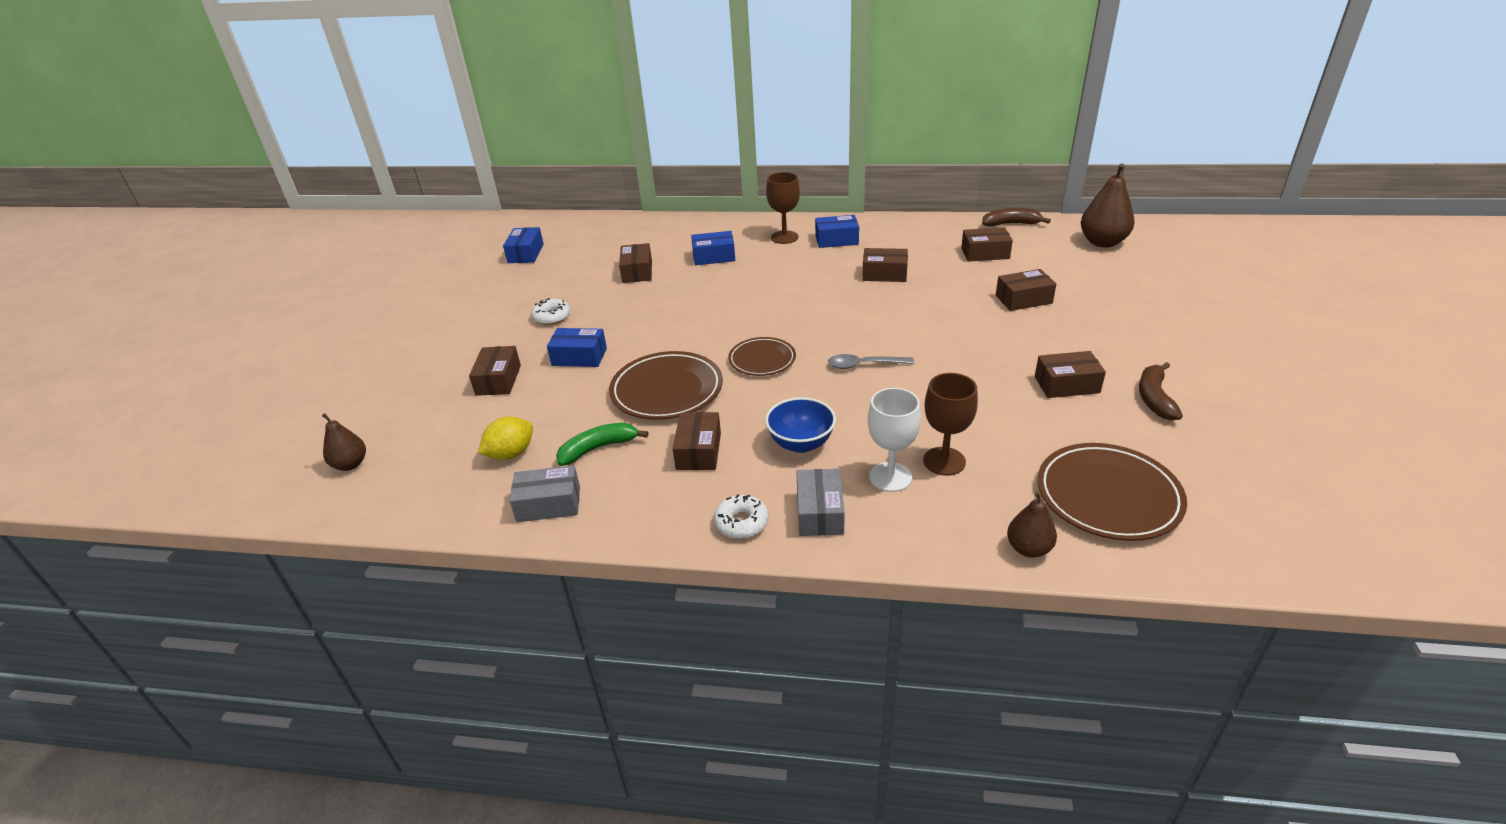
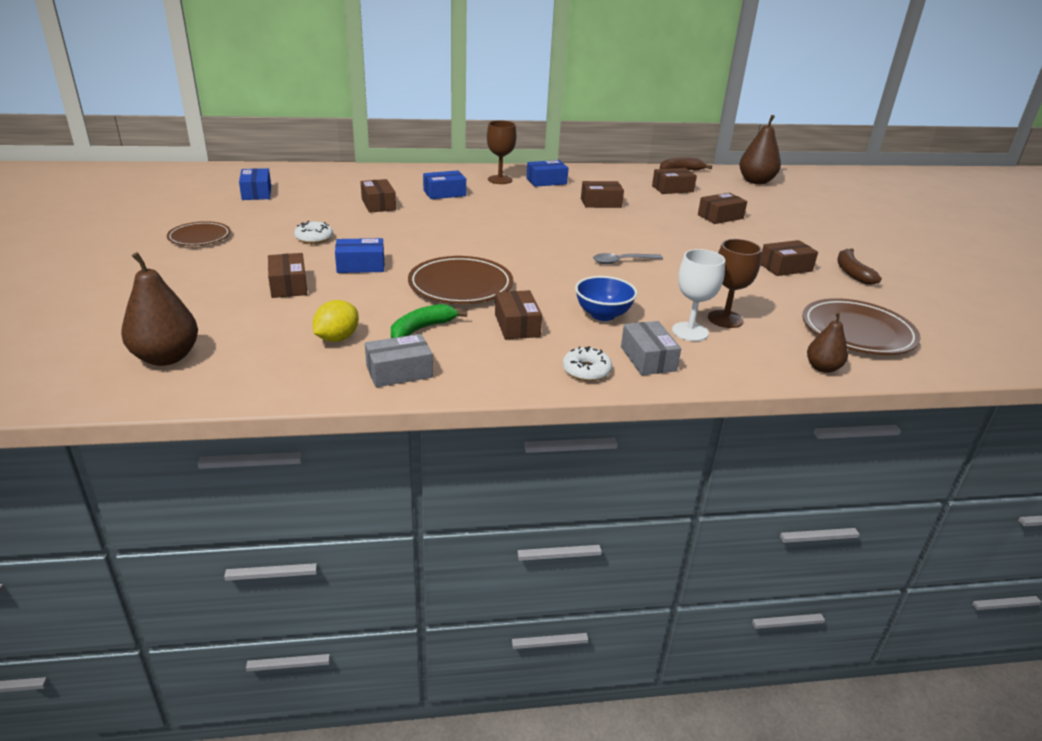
camera: 20 degrees left, 5 degrees down
(350, 464) = (166, 357): brown pear -> brown pear, size x1.69
(762, 360) = (533, 261): brown plate -> brown plate (199, 237)

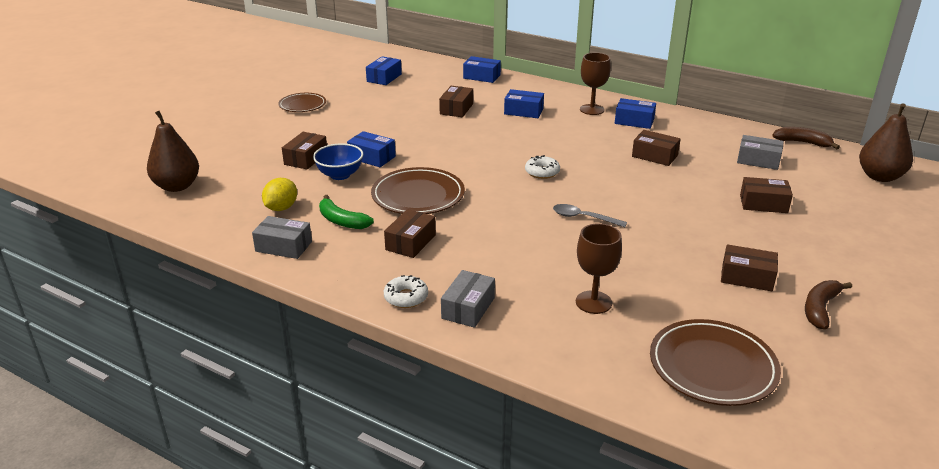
camera: 40 degrees right, 0 degrees up
(314, 238) = (372, 126): white donut -> white donut (542, 172)
(337, 338) = (281, 208): yellow lemon -> yellow lemon turned 45 degrees counterclockwise
(359, 173) = (481, 76): none -> blue box
(422, 329) = (341, 221): green banana -> green banana turned 135 degrees counterclockwise
(603, 315) = (490, 258): blue bowl -> blue bowl (340, 175)
(672, 189) = (758, 160): brown box -> grey box
(690, 332) = (541, 300): white goblet -> none
(822, 368) = (612, 382): brown pear -> none

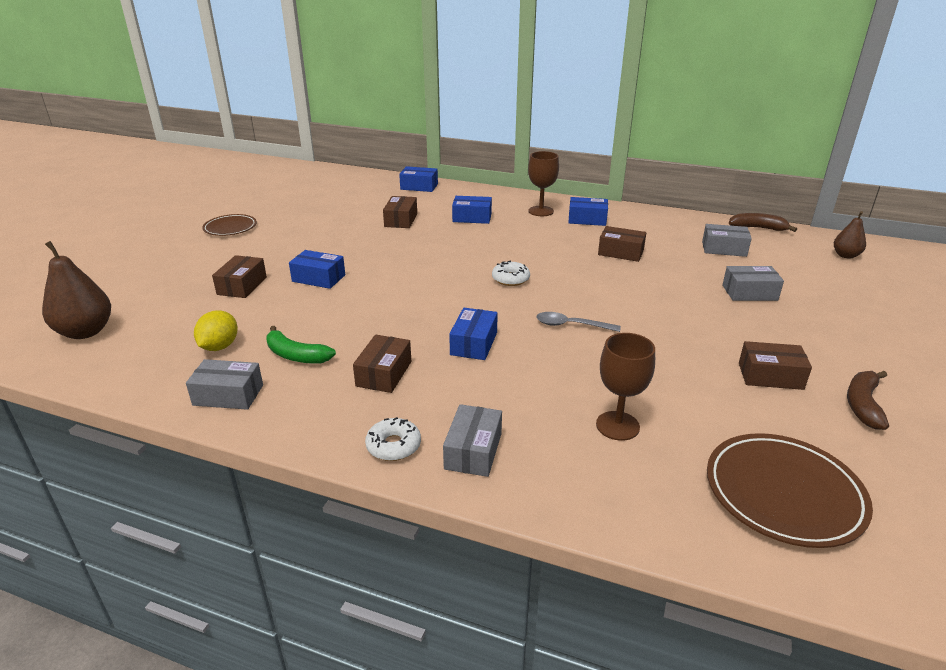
camera: 10 degrees left, 0 degrees up
(340, 175) = (285, 301): blue bowl -> none
(384, 78) = (316, 194): blue box -> blue box (474, 343)
(418, 196) = (380, 317): brown plate -> none
(763, 204) = (749, 293): brown box -> grey box
(879, 177) = (845, 255): brown pear -> brown pear, size x0.59

